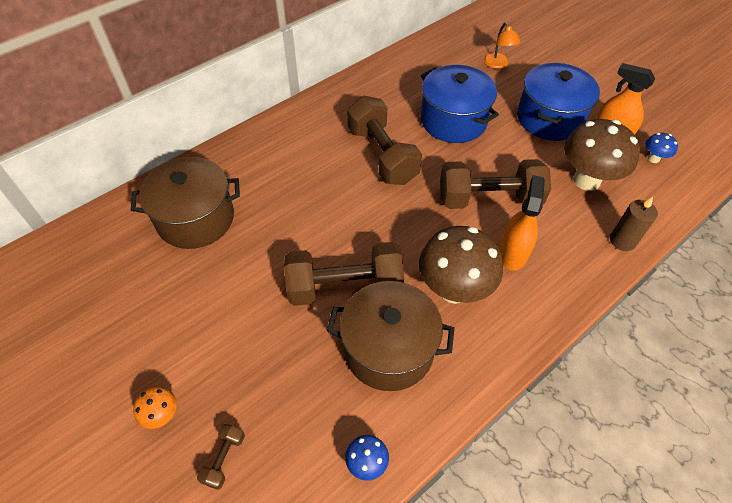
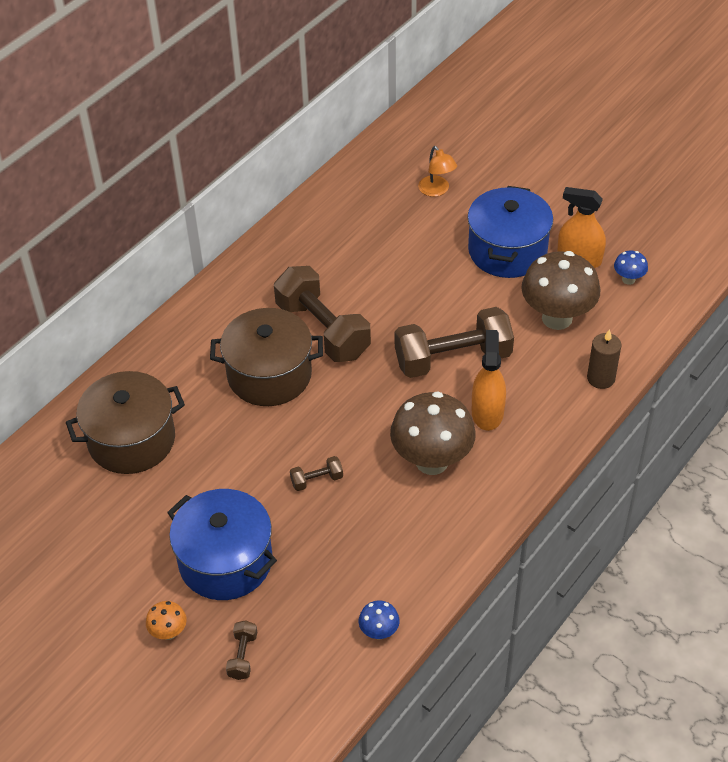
camera: 10 degrees left, 5 degrees down
(344, 287) = (317, 480): brown dumbbell -> brown dumbbell, size x0.42
(388, 349) = (377, 531): brown pot -> brown pot (269, 375)
(453, 120) = (396, 273): blue pot -> blue pot (225, 561)

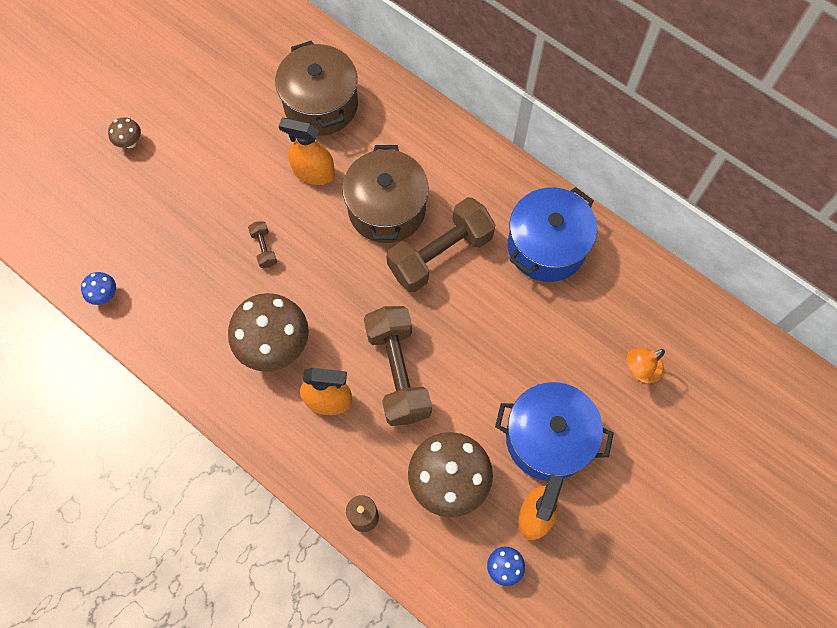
camera: 90 degrees right, 20 degrees up
(169, 632) = (130, 142): orange mushroom -> brown mushroom
(221, 441) = (313, 172): none -> orange spray bottle
(225, 561) = (189, 180): blue pot -> blue pot (546, 246)
(242, 656) = (100, 194): brown dumbbell -> none

